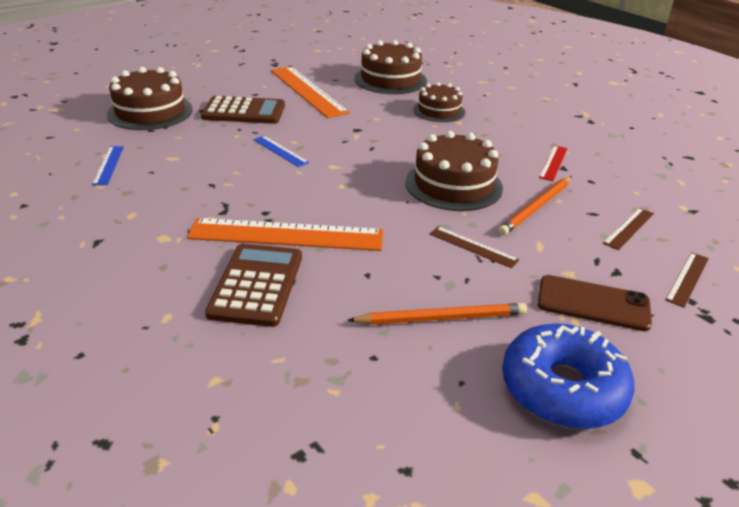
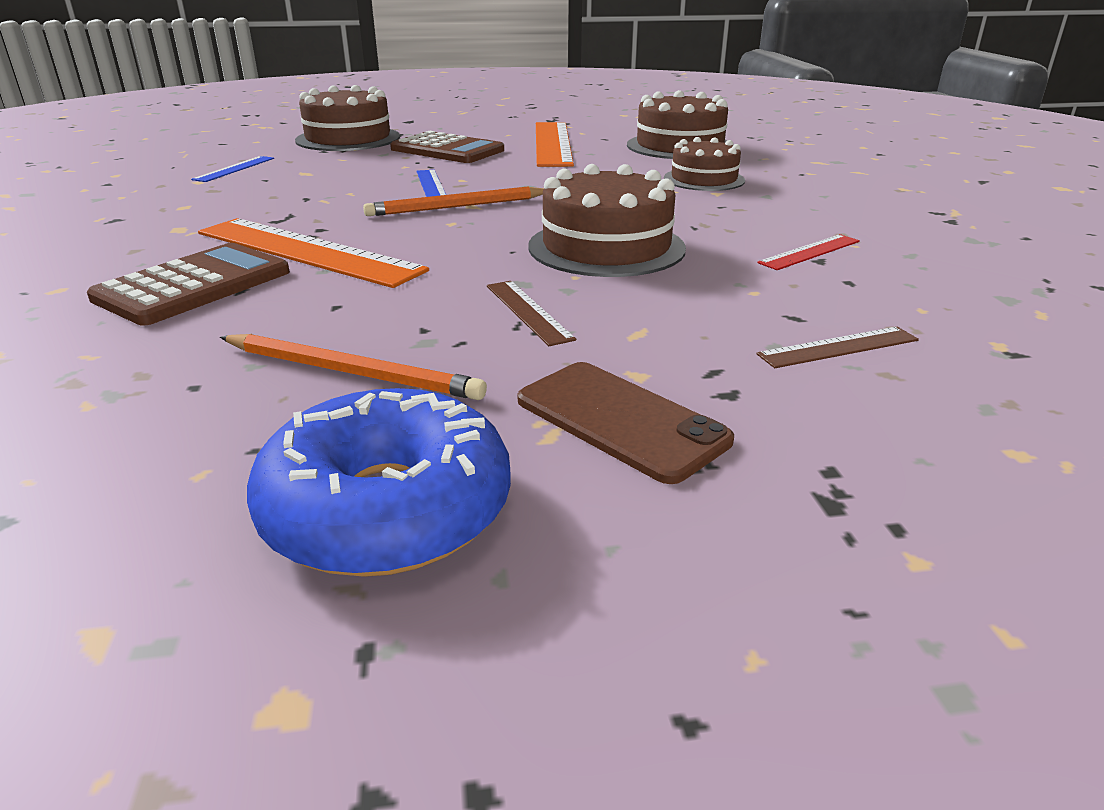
camera: 30 degrees right, 5 degrees down
(536, 207) = (702, 292): orange pencil -> orange pencil (457, 206)
(688, 279) = (866, 438): brown ruler -> none

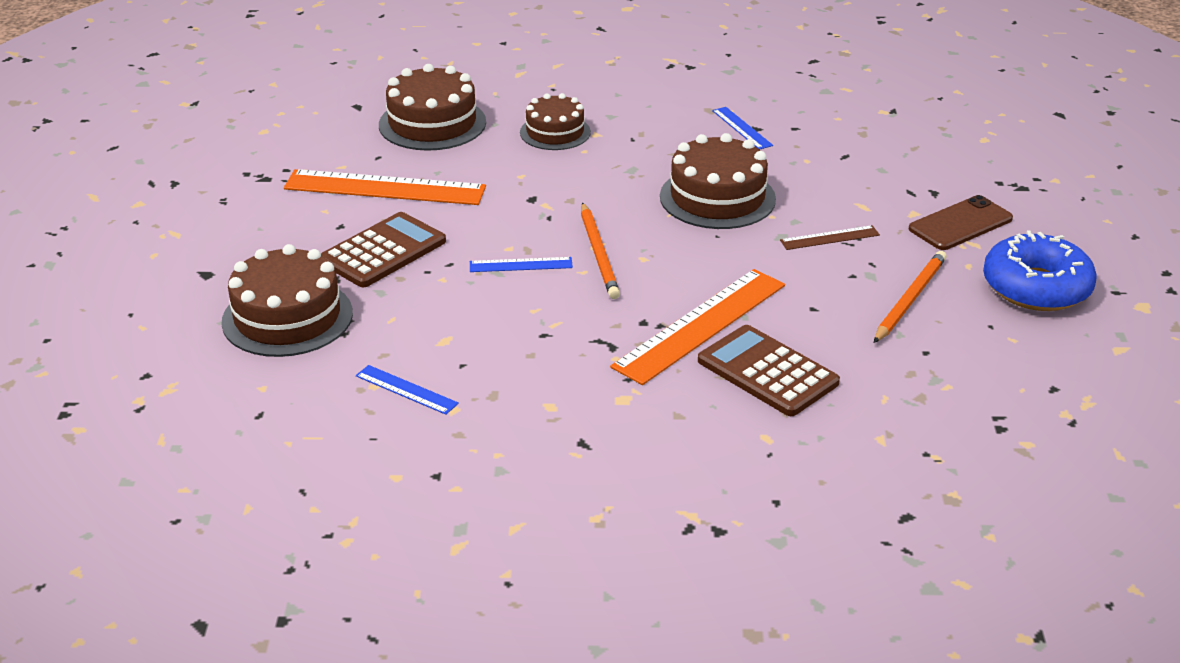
camera: 80 degrees left, 5 degrees up
(810, 252) = (742, 128): red ruler -> blue ruler
(838, 347) = (885, 153): brown ruler -> none

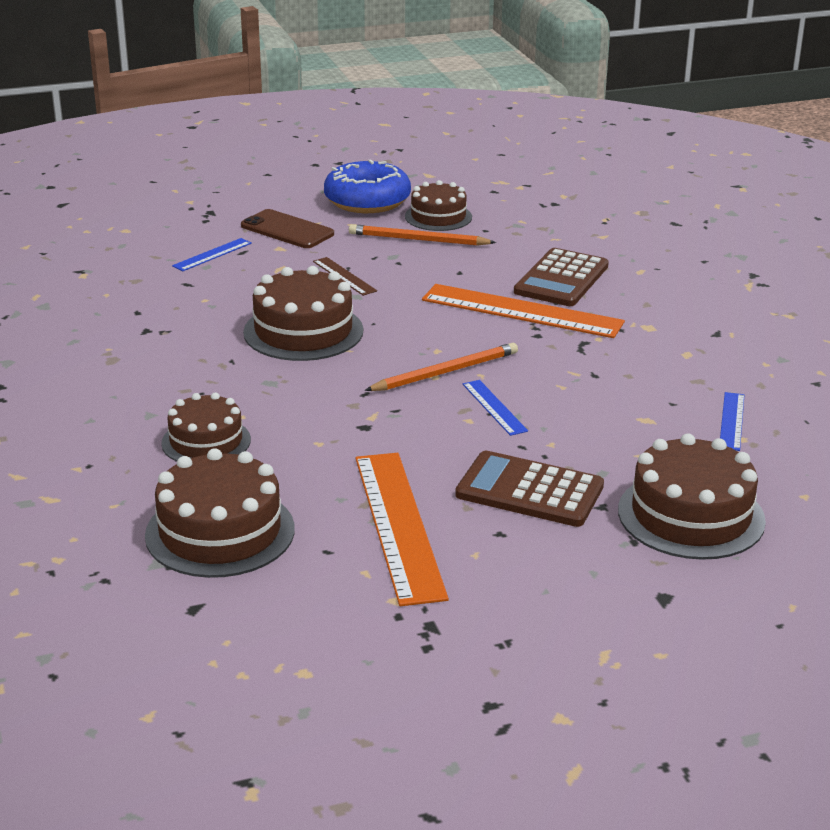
camera: 110 degrees left, 5 degrees down
(742, 128) = (149, 337): blue ruler -> blue ruler (212, 254)
(975, 327) = (438, 217): none -> brown cake

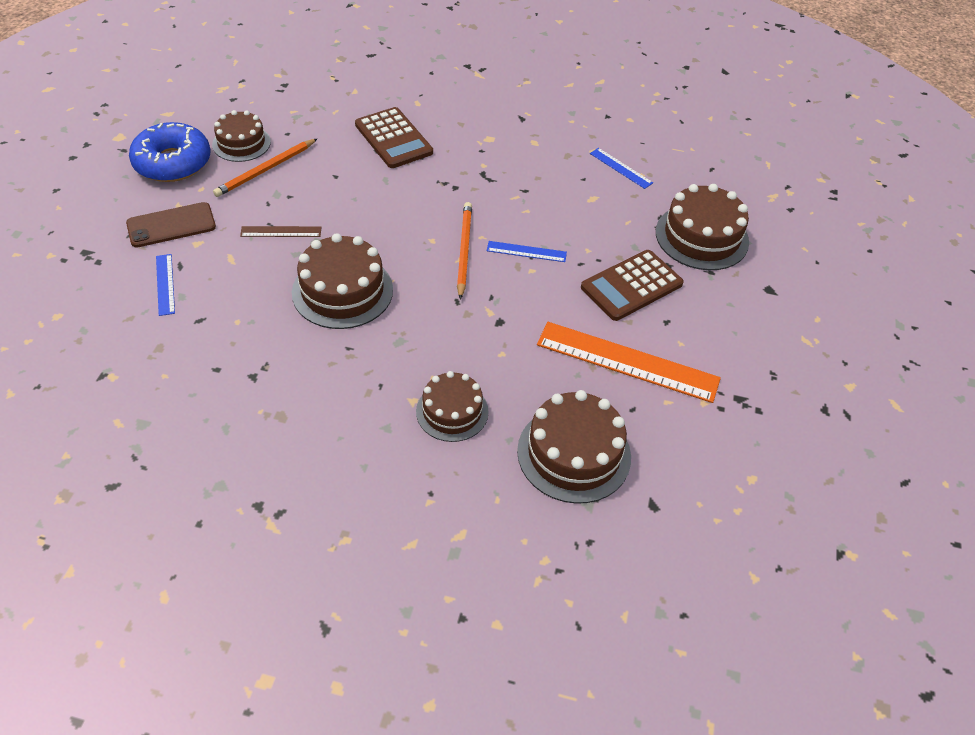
camera: 60 degrees left, 20 degrees up
(522, 311) = (418, 177): orange ruler -> none

